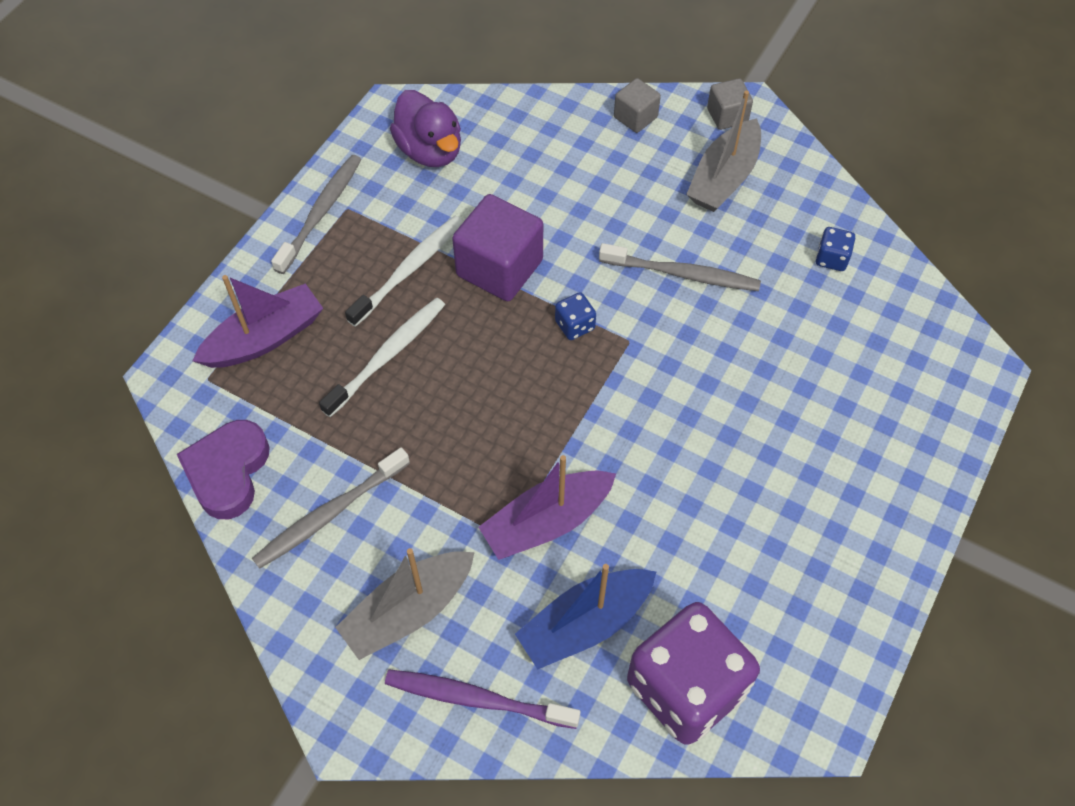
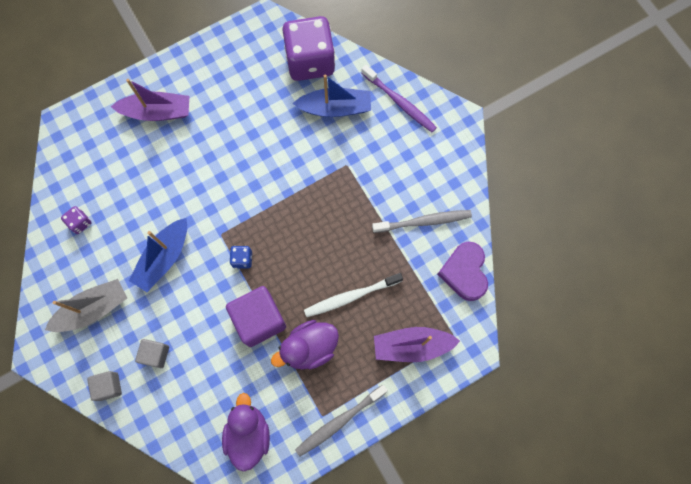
camera: 150 degrees left, 15 degrees up
(228, 472) = (464, 272): purple heart -> purple heart turned 135 degrees clockwise
(408, 611) = (409, 155): grey boat -> none
(409, 269) = (309, 348): white toothbrush -> purple duck
(547, 522) = (323, 162): purple boat -> purple boat (157, 112)
(683, 274) = (164, 258): grey toothbrush -> blue boat
(727, 116) = (55, 354): grey cube -> grey cube (155, 354)
(831, 258) = (80, 223): blue dice -> purple dice

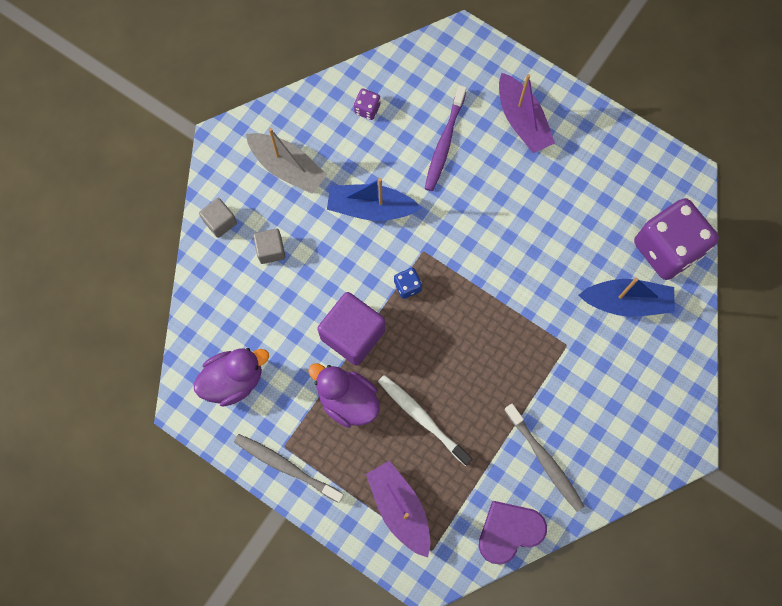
camera: 65 degrees right, 0 degrees up
(335, 108) = (626, 302): blue boat -> blue boat turned 60 degrees counterclockwise
(400, 103) = (672, 370): purple toothbrush -> purple toothbrush (444, 143)

